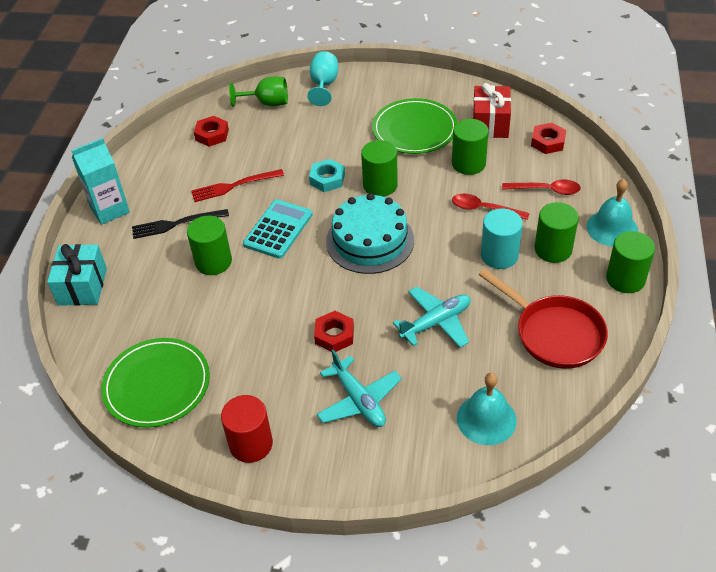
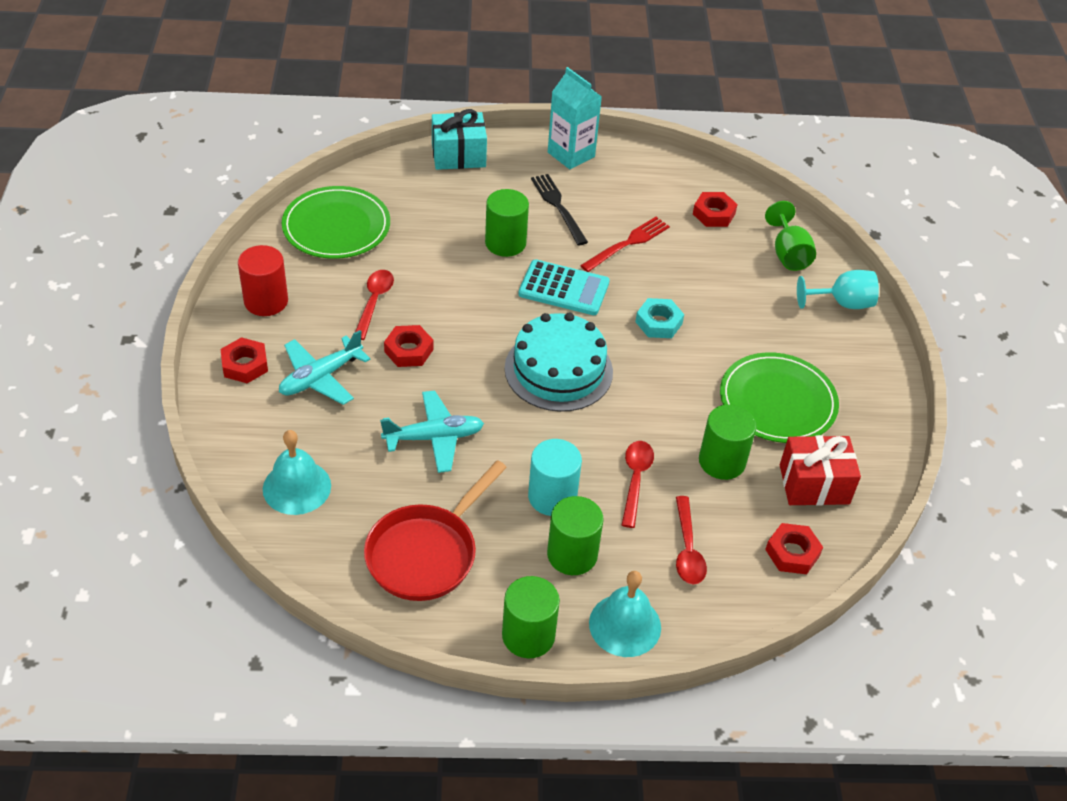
camera: 75 degrees right, 0 degrees up
(233, 186) = (628, 243): red fork -> red fork turned 75 degrees clockwise
(269, 358) = (374, 302): none -> red spoon
(335, 461) = (245, 365): none -> red nut
(380, 185) = (658, 373): green cylinder -> none
(436, 323) = (434, 438): turquoise plane -> turquoise plane turned 60 degrees counterclockwise

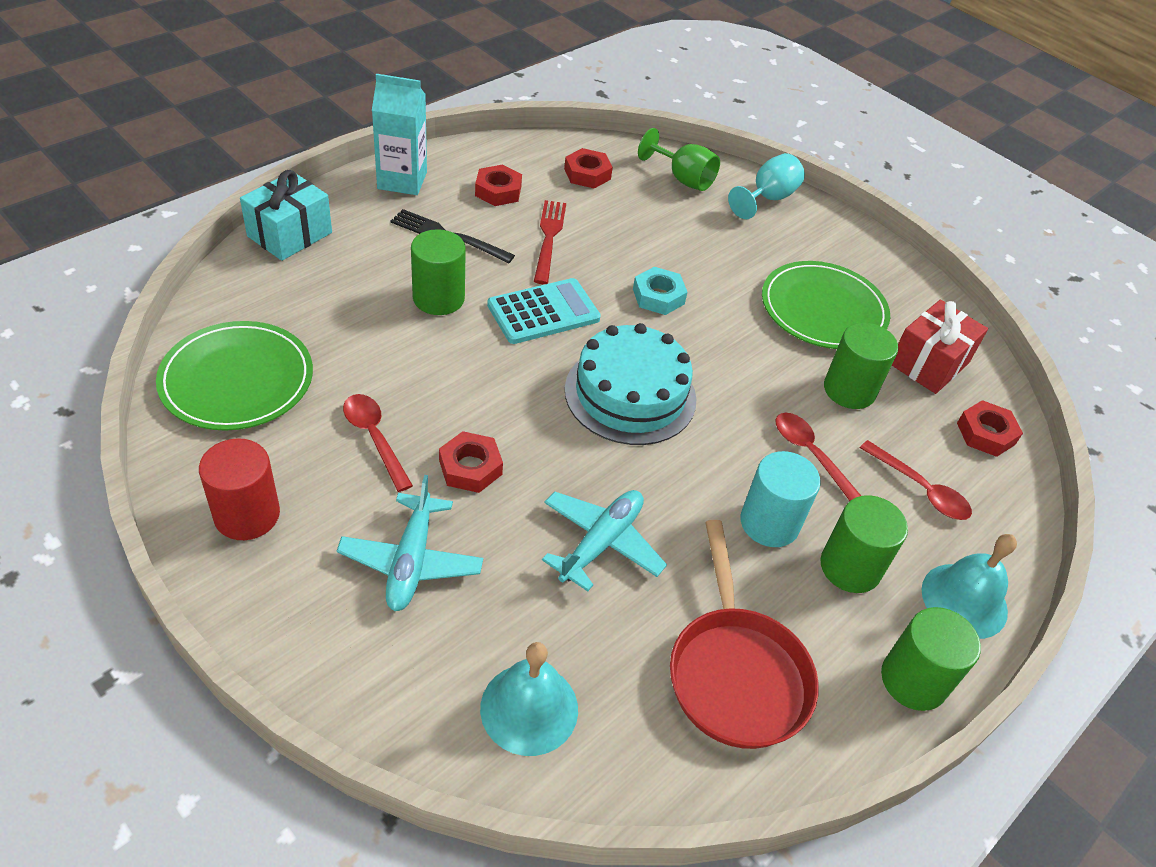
camera: 45 degrees left, 0 degrees up
(245, 365) = (306, 608): red nut -> red nut (498, 191)

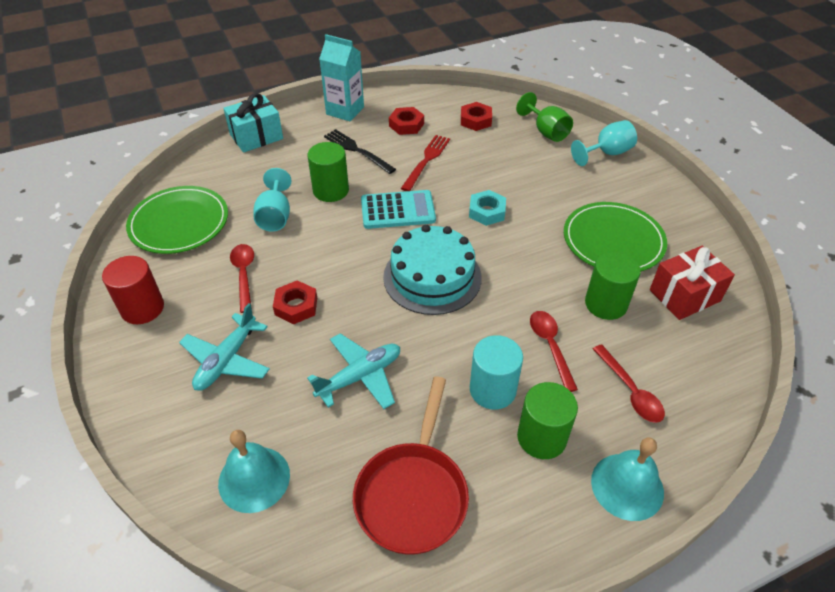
camera: 25 degrees right, 0 degrees up
(377, 347) = (275, 216): none -> turquoise goblet
(913, 680) = (552, 537): green cylinder -> none
(986, 433) = (710, 359): red nut -> none

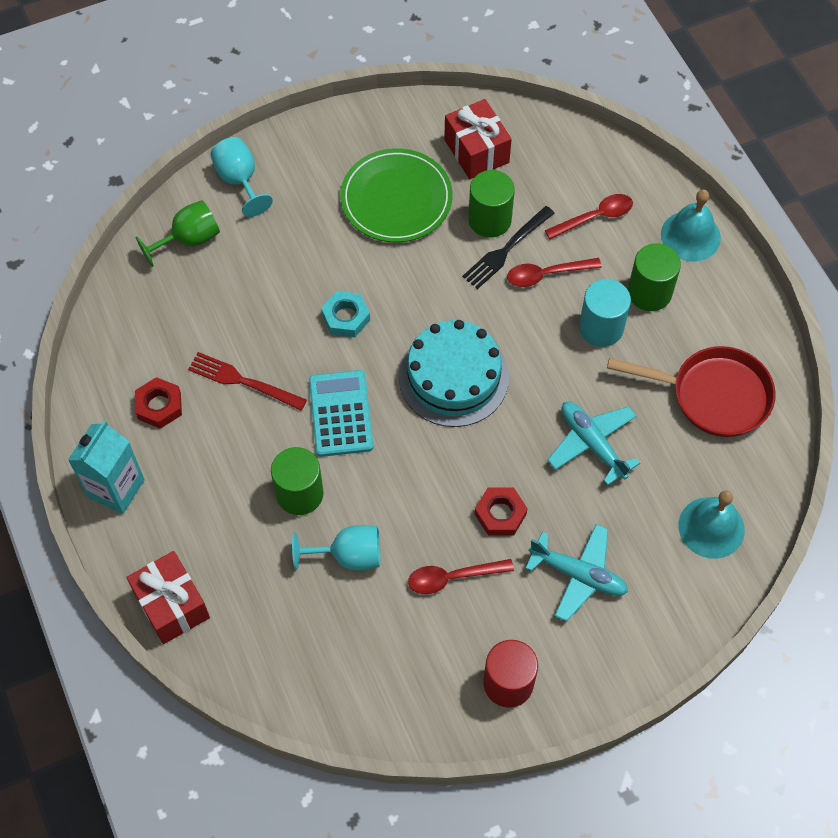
camera: 90 degrees left, 15 degrees up
(179, 223) = (359, 674): green plate -> none
(256, 136) = (172, 605): turquoise gift -> red gift
(356, 150) = (214, 467): black fork -> black fork (506, 250)
(475, 120) = (156, 320): red nut -> none

